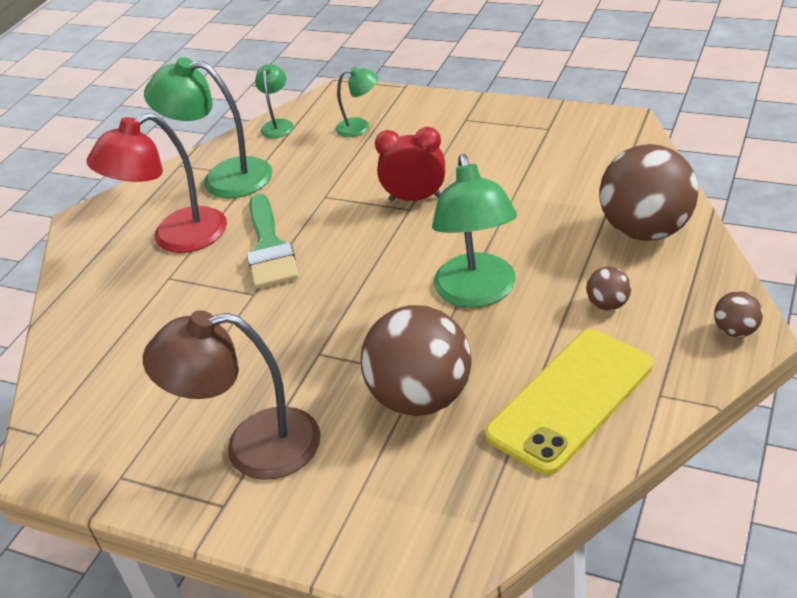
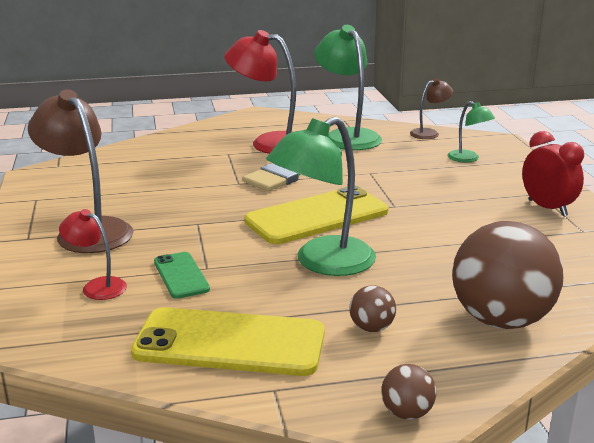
camera: 50 degrees right, 15 degrees down
(278, 125) = (429, 133): green lamp -> brown lamp
(384, 264) = (317, 216): none -> yellow phone
(391, 468) = (97, 286): none -> red lamp
(415, 198) = (410, 204): red clock -> red clock (547, 208)
(421, 397) = (181, 275): brown ball -> green phone

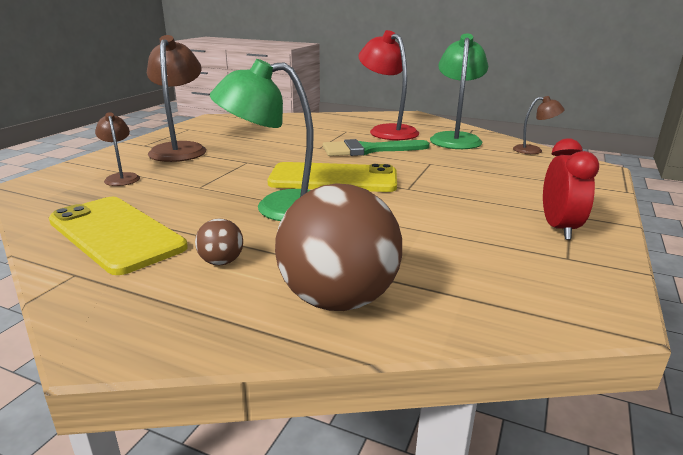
camera: 35 degrees right, 0 degrees up
(97, 286) = (121, 177): red lamp -> brown lamp
(181, 275) = (175, 186): green phone -> none
(407, 413) = (114, 336): brown ball -> none
(468, 159) = (539, 174): green lamp -> none

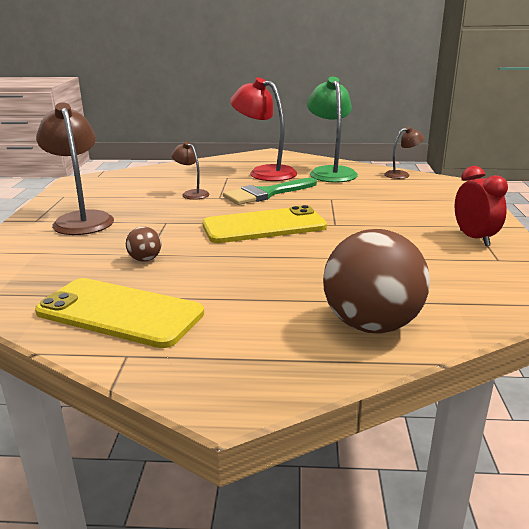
camera: 20 degrees left, 0 degrees up
(121, 177) = (55, 258): brown lamp -> brown lamp (192, 194)
(221, 262) = (247, 316): brown ball -> brown ball (145, 259)
(277, 207) = (243, 260): green lamp -> none

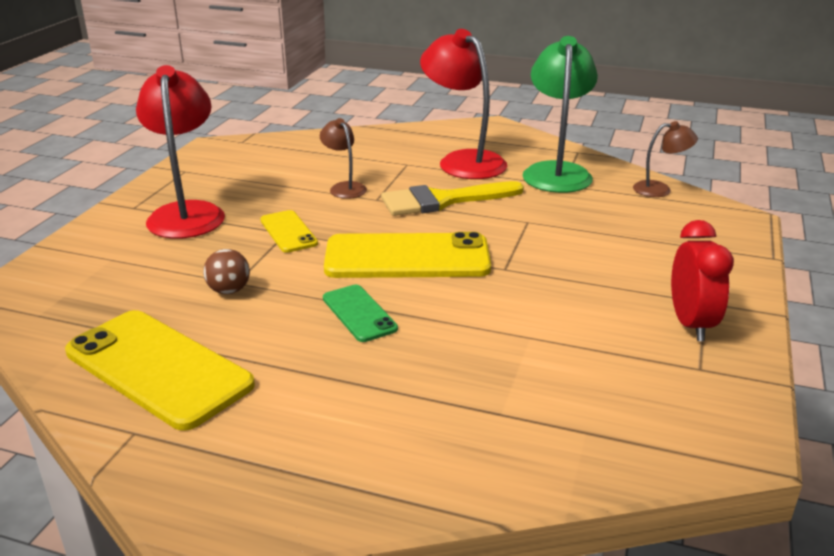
camera: 15 degrees right, 5 degrees up
(81, 219) = (187, 213): brown lamp -> red lamp
(167, 221) = (288, 232): none -> yellow phone
(252, 260) = (359, 313): none -> green phone
(266, 194) = (443, 200): green brush -> yellow brush
(371, 325) = (449, 446): brown ball -> none

